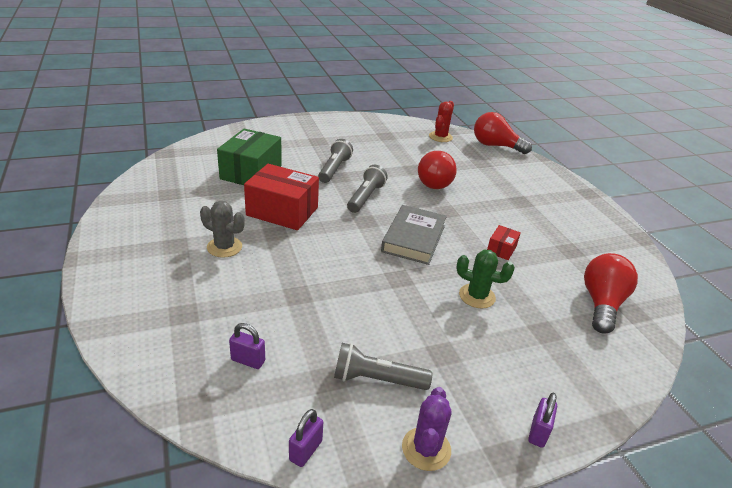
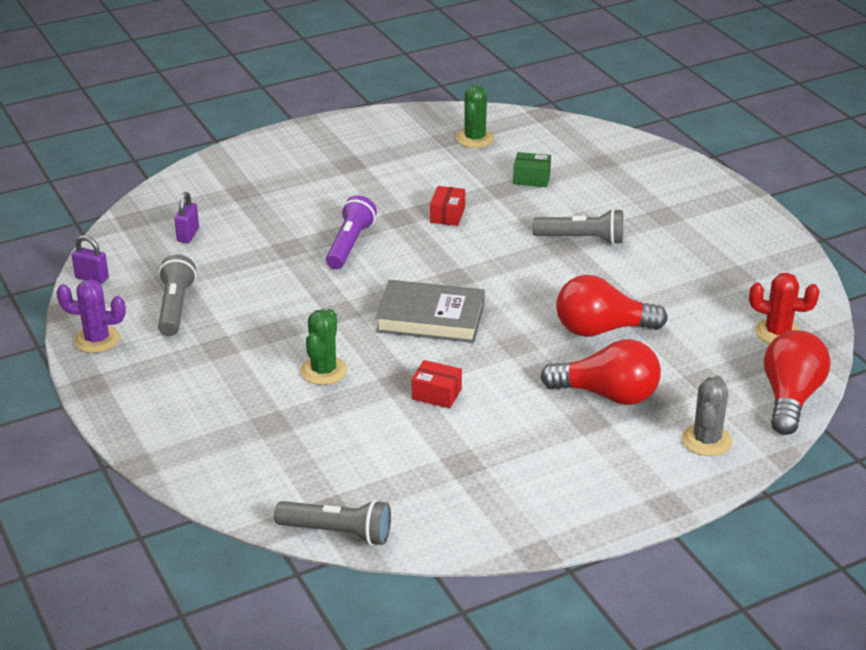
camera: 85 degrees right, 0 degrees up
(179, 183) = (475, 139): none -> green cactus
(224, 247) = (356, 191): grey cactus -> grey cactus (706, 440)
(251, 172) = (531, 178): green box -> green box, size x0.47
(282, 211) = (447, 215): red box -> red box, size x0.47
(305, 261) = (349, 244): none -> purple flashlight
(365, 197) = (516, 272): grey flashlight -> grey flashlight (337, 532)
(538, 432) = (120, 407): purple padlock -> none
(601, 304) = (339, 479): red light bulb -> red light bulb (607, 395)

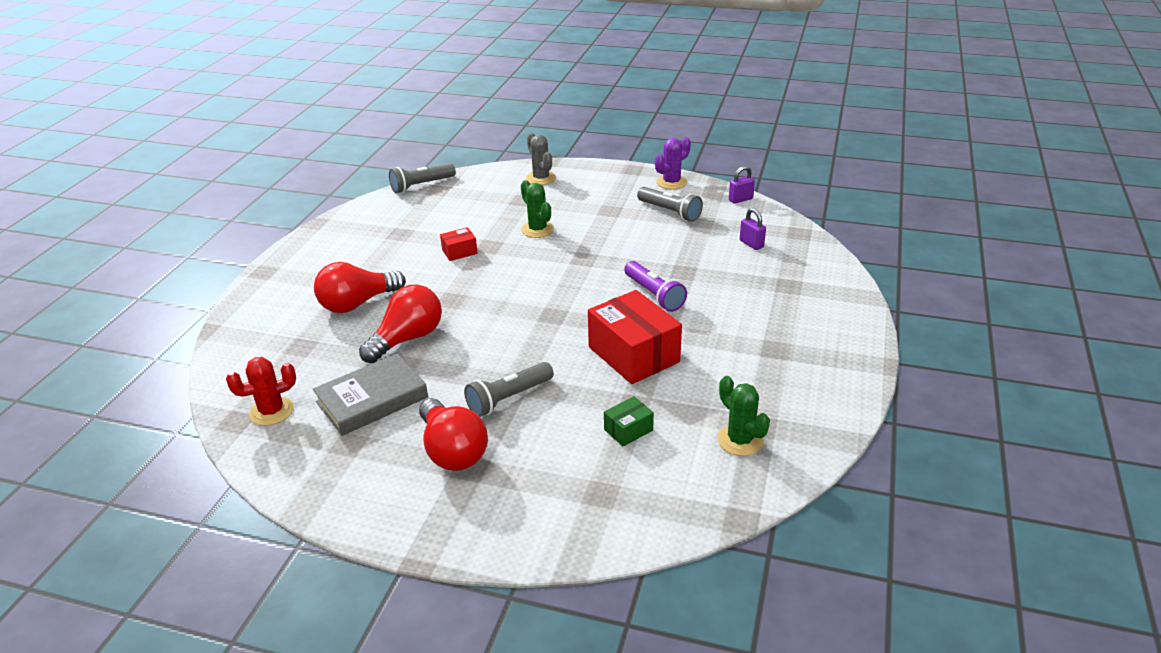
camera: 135 degrees right, 0 degrees up
(430, 318) = (526, 284): grey book -> grey book (372, 400)
(447, 215) = (633, 354): red box -> red box, size x2.13
(706, 440) = (268, 312): grey cactus -> grey cactus (541, 178)
(790, 398) = (227, 367): red light bulb -> red light bulb (452, 451)

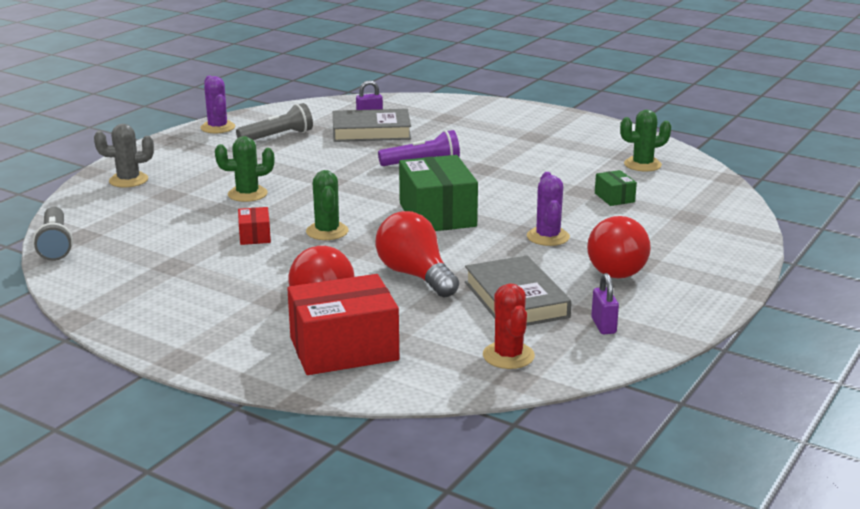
camera: 75 degrees left, 10 degrees down
(452, 451) = (614, 267): red light bulb -> red light bulb turned 105 degrees clockwise
(479, 280) = (327, 231): none -> green cactus
(509, 398) = (548, 237): grey flashlight -> purple cactus
(535, 326) = (437, 215): none -> green box
(633, 354) = (510, 182): red box -> red box (344, 349)
(716, 252) = (371, 131): none -> grey book
(740, 199) = (286, 109): purple padlock -> purple padlock (603, 326)

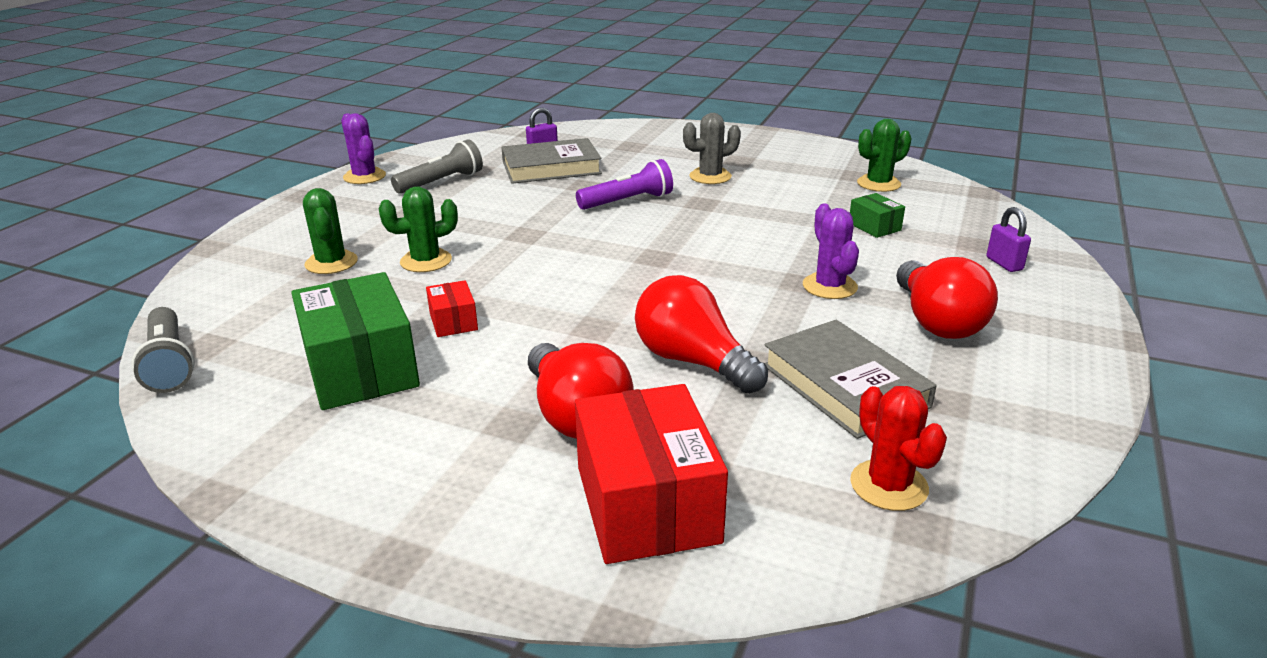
camera: 10 degrees left, 5 degrees up
(128, 180) = (263, 255): grey cactus -> grey cactus (710, 176)
(327, 231) = (548, 305): green cactus -> green cactus (331, 263)
(344, 349) = (647, 504): red box -> red box turned 75 degrees counterclockwise
(437, 215) = (678, 268): green box -> green box (360, 369)
(603, 326) = (983, 416): purple padlock -> purple padlock (1004, 264)

